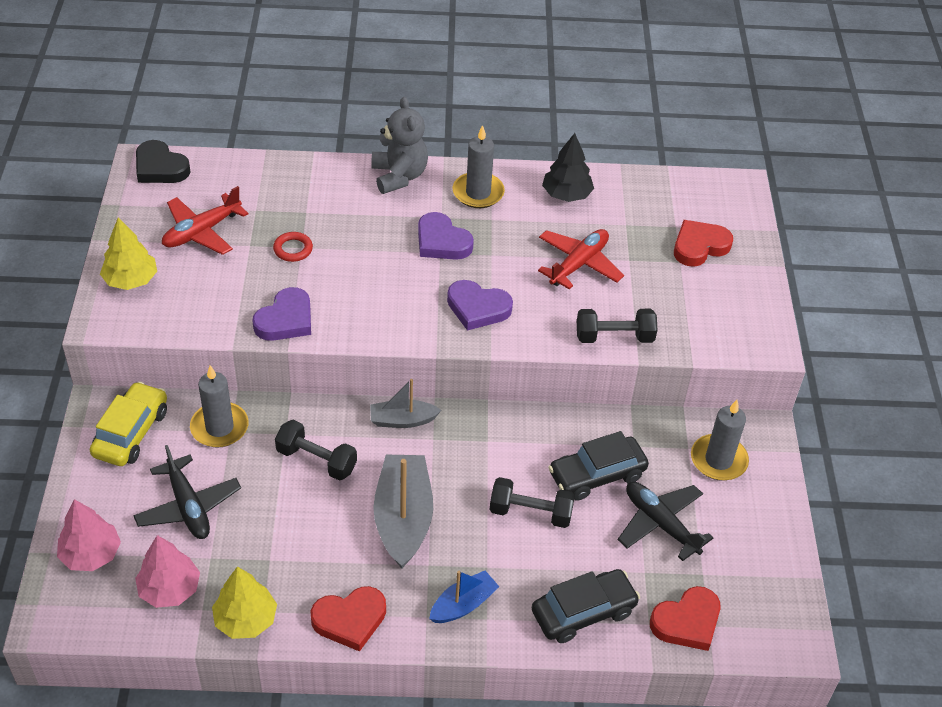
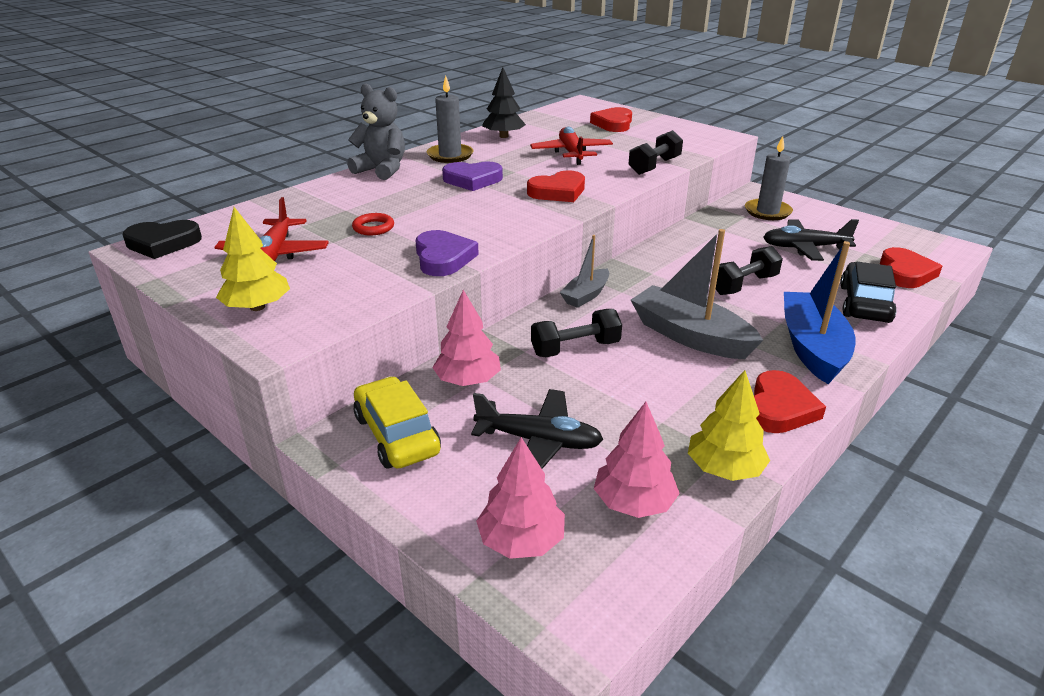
camera: 45 degrees left, 15 degrees down
(219, 427) = (468, 380): grey candle -> pink tree
(463, 605) = (812, 347): blue boat -> blue boat, size x1.75
(477, 308) = (558, 192): purple heart -> red heart
(597, 475) = (735, 250): black car -> none

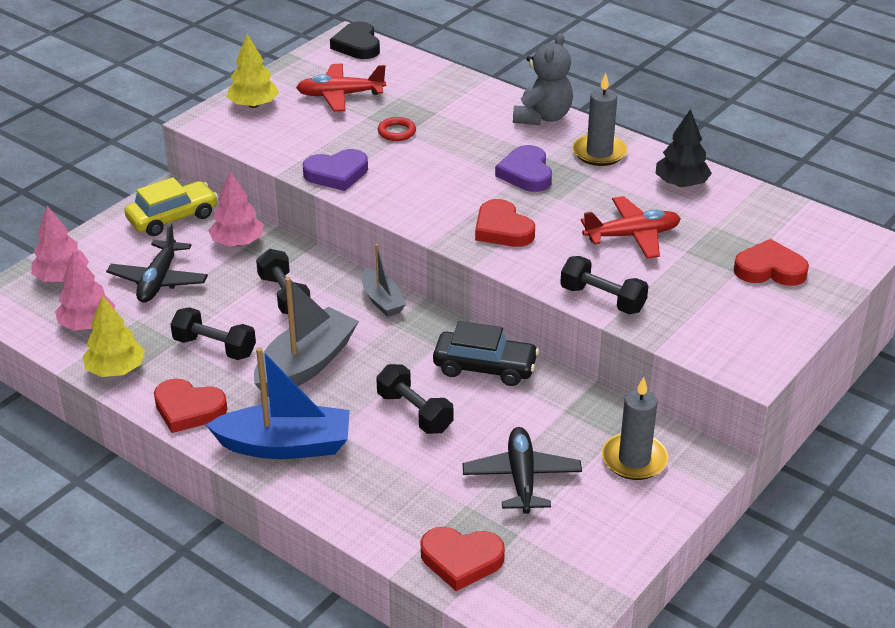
camera: 85 degrees right, 5 degrees up
(586, 295) = (382, 300): grey boat -> grey boat turned 150 degrees counterclockwise
(669, 393) = (215, 347): none -> black dumbbell
(864, 304) = (377, 503): black car -> black car (485, 367)

